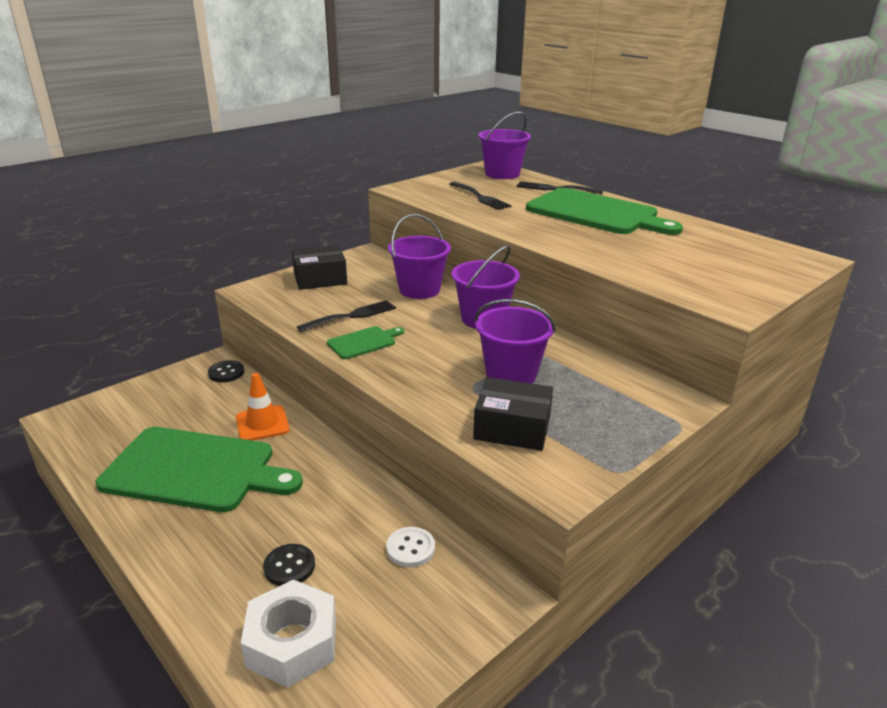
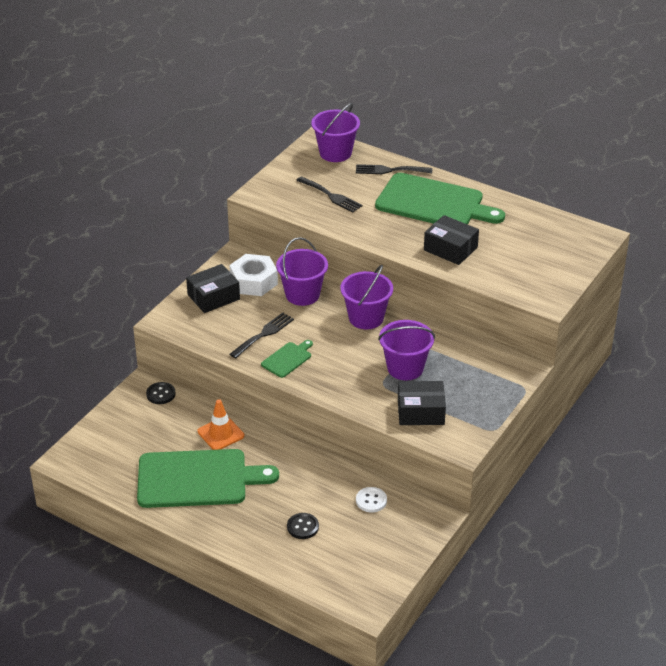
camera: 15 degrees left, 10 degrees up
(292, 643) = (329, 566): white nut -> white nut (254, 281)
(604, 247) = (450, 249): none -> black box

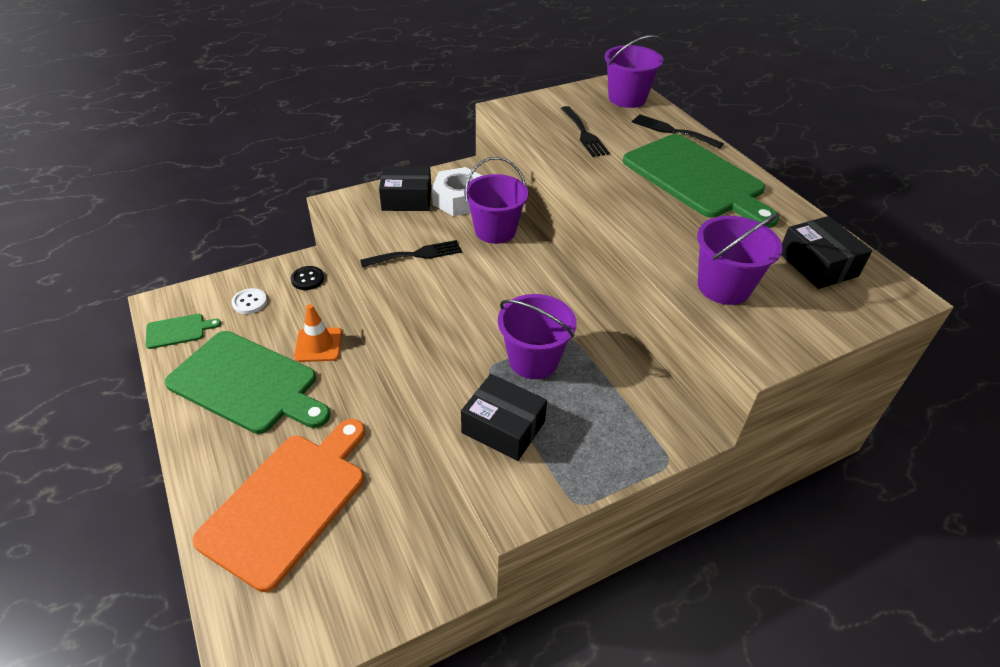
camera: 30 degrees right, 5 degrees up
(288, 359) = (414, 291): green cutting board -> green cutting board (178, 331)
(303, 527) = (288, 502): black button -> orange cutting board
(366, 318) = (540, 282): purple bucket -> purple bucket (724, 287)
(371, 500) = (393, 510): white button -> white button (249, 302)
(450, 249) = (675, 234): black box -> black box (817, 264)

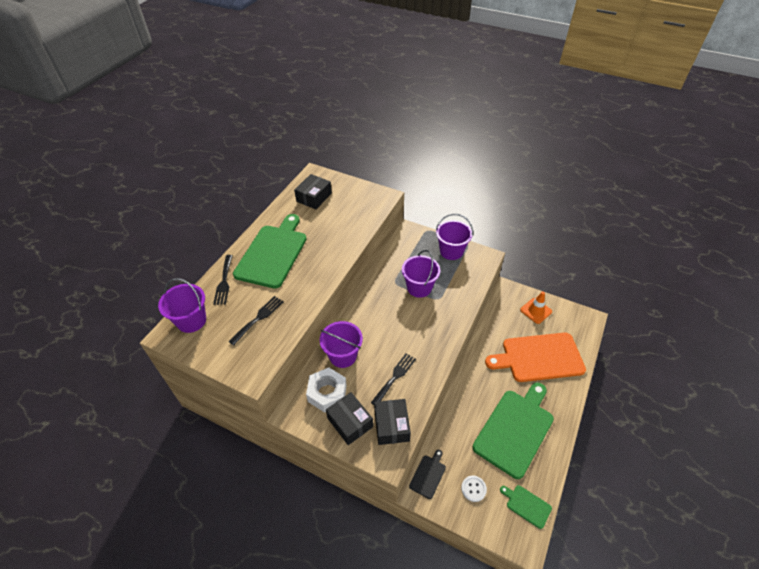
camera: 125 degrees left, 5 degrees up
(247, 384) = (515, 429): green cutting board -> green cutting board turned 45 degrees clockwise
(307, 279) = (428, 475): black button -> black cutting board
(318, 345) = (464, 420): orange traffic cone -> orange traffic cone (536, 311)
(416, 254) = (395, 377): black fork -> black fork turned 90 degrees clockwise
(503, 427) = (460, 277): black box -> black box (391, 426)
(724, 287) = (355, 216): purple bucket -> purple bucket (451, 251)

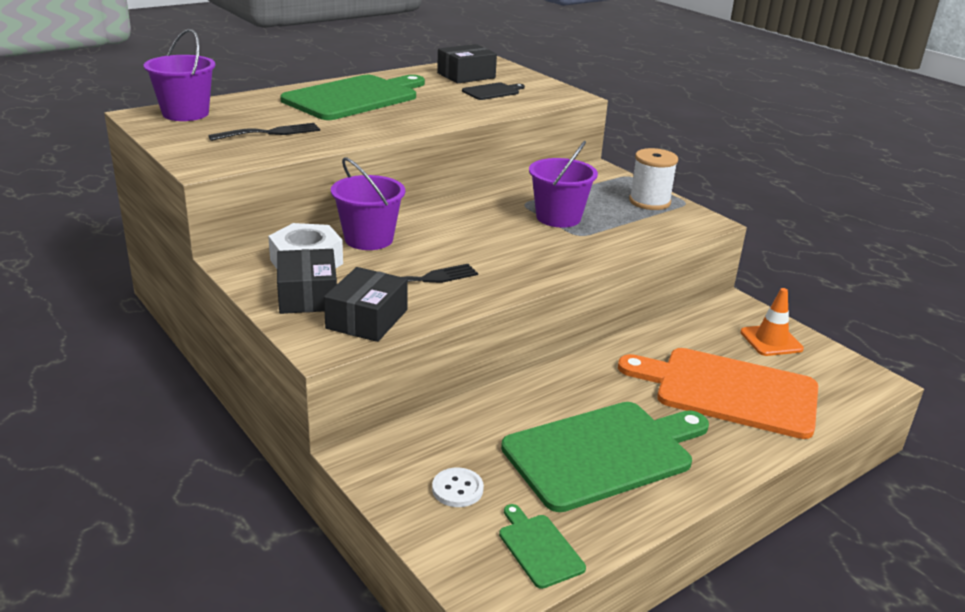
camera: 25 degrees right, 20 degrees down
(224, 282) = (263, 100): black fork -> none
(428, 475) = (395, 444): black cutting board -> black cutting board (492, 92)
(451, 251) = (649, 202): purple bucket -> white spool

